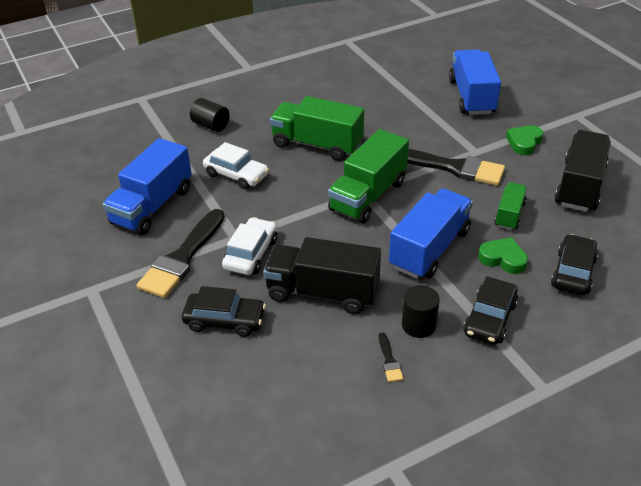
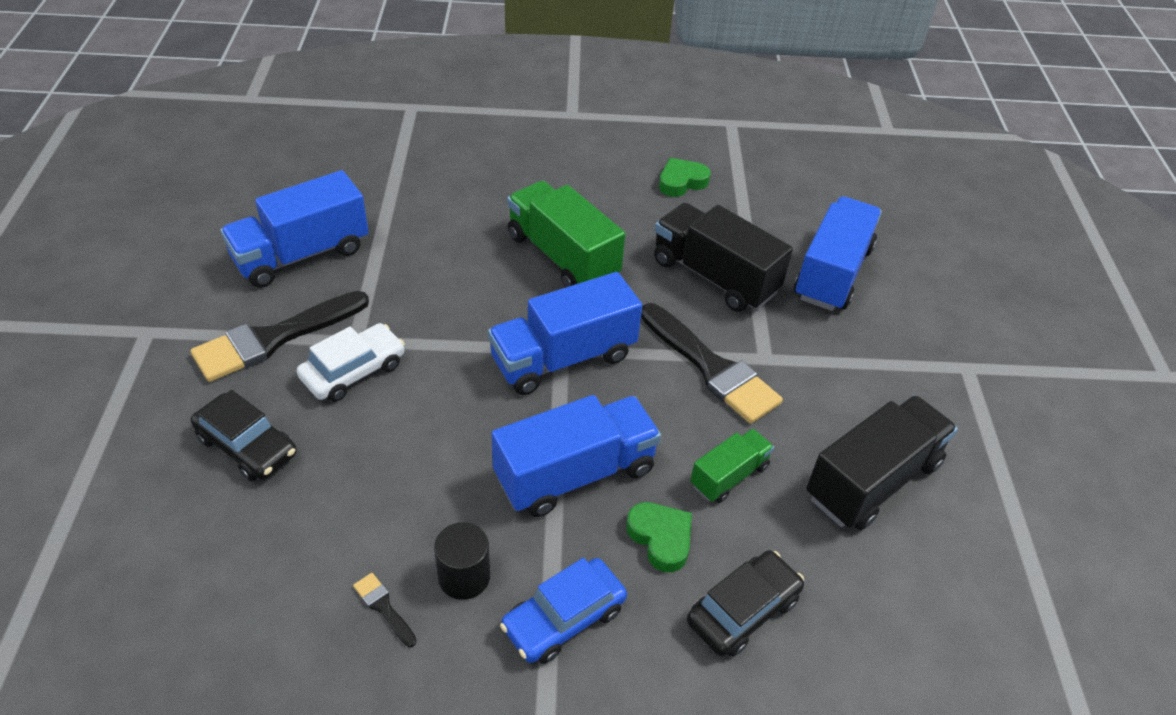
camera: 25 degrees right, 5 degrees up
(211, 125) = (459, 175): black cylinder -> none
(236, 175) = (430, 255): white car -> none
(322, 293) = (388, 468): black truck -> black truck (714, 277)
(368, 196) = (563, 358): green truck -> blue truck
(389, 360) = (383, 607): black brush -> black brush turned 120 degrees clockwise
(489, 318) = (564, 618): black car -> blue car
(524, 143) = (847, 375): green heart -> green heart (681, 182)

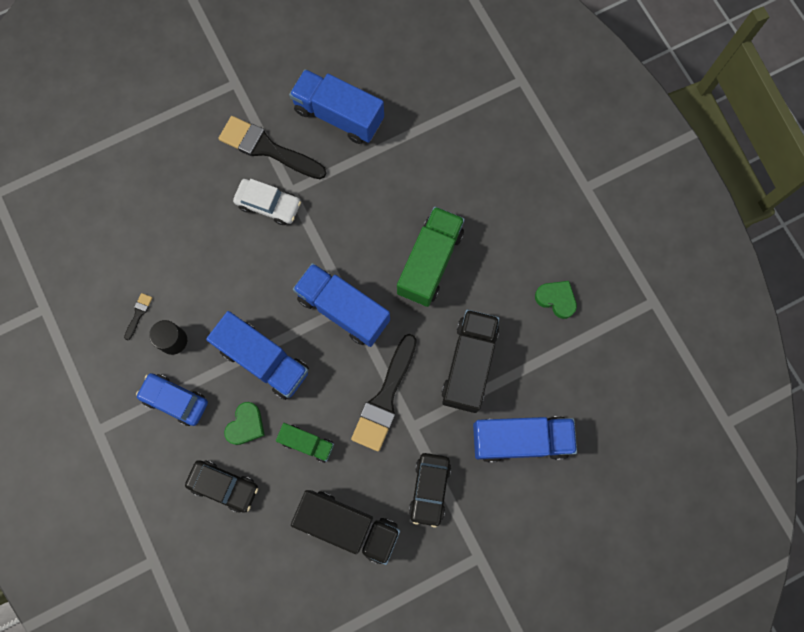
camera: 65 degrees right, 30 degrees up
(247, 446) = (192, 188): black car -> black car (429, 489)

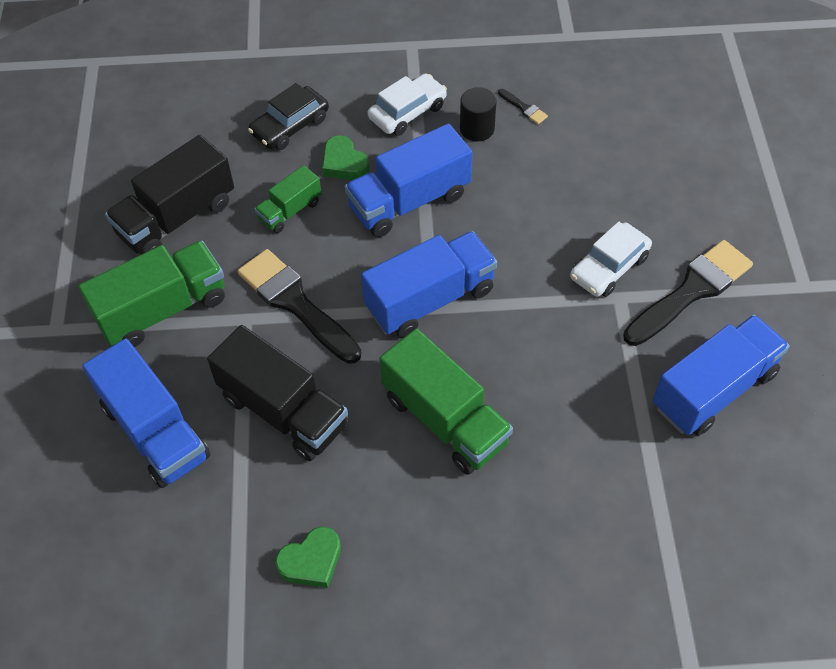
camera: 115 degrees right, 20 degrees down
(175, 400) = (407, 112): blue car -> white car
(429, 489) = (163, 309): black car -> green truck
(520, 439) = (155, 431): blue truck -> blue truck turned 60 degrees counterclockwise

